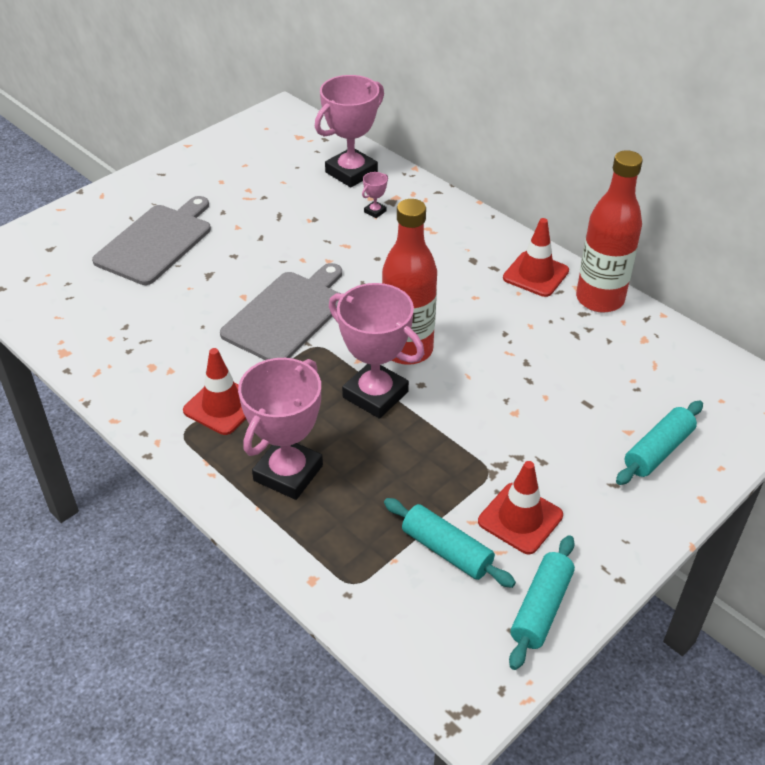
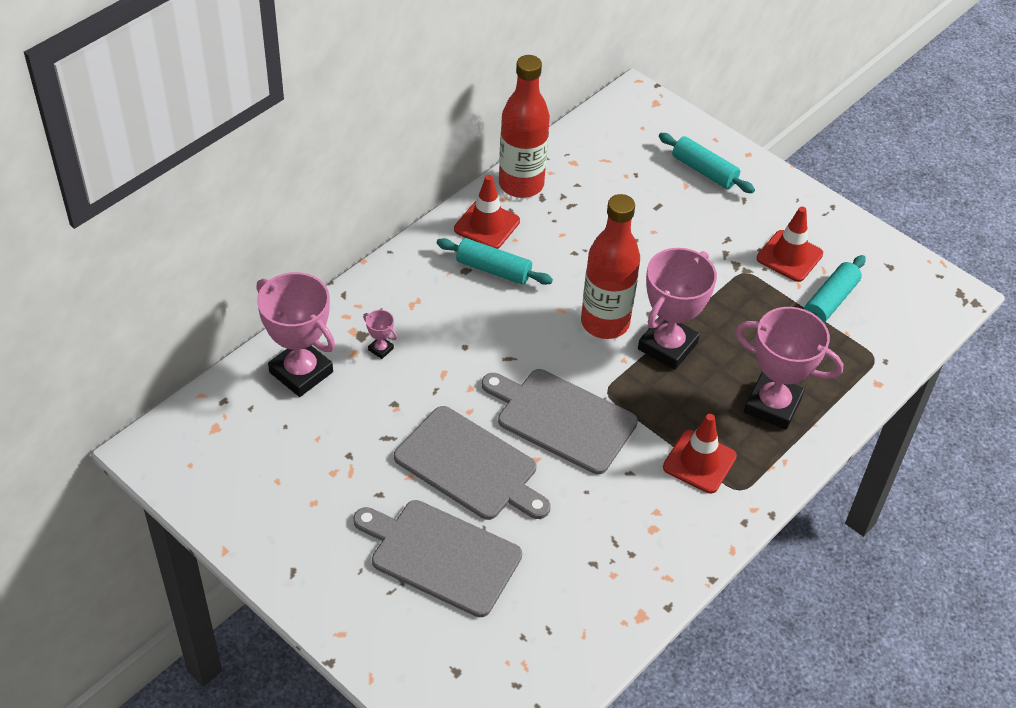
camera: 95 degrees left, 5 degrees up
(242, 258) = (470, 466): none -> grey cutting board
(541, 608) = (868, 250): turquoise rolling pin -> turquoise rolling pin (493, 270)

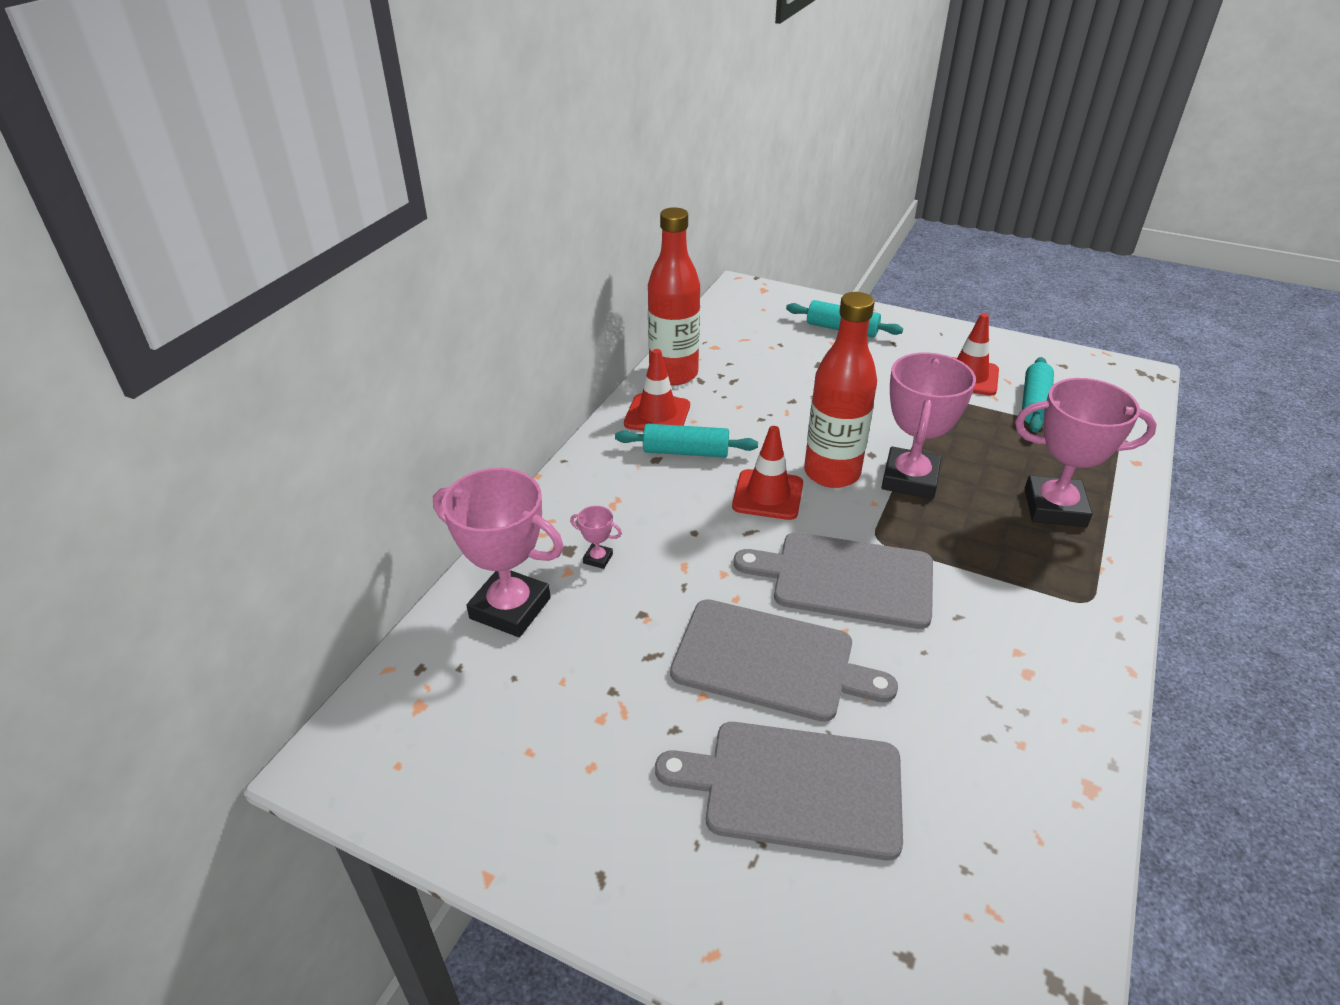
camera: 15 degrees left, 10 degrees down
(699, 462) = (1024, 584): red traffic cone -> red traffic cone (768, 495)

